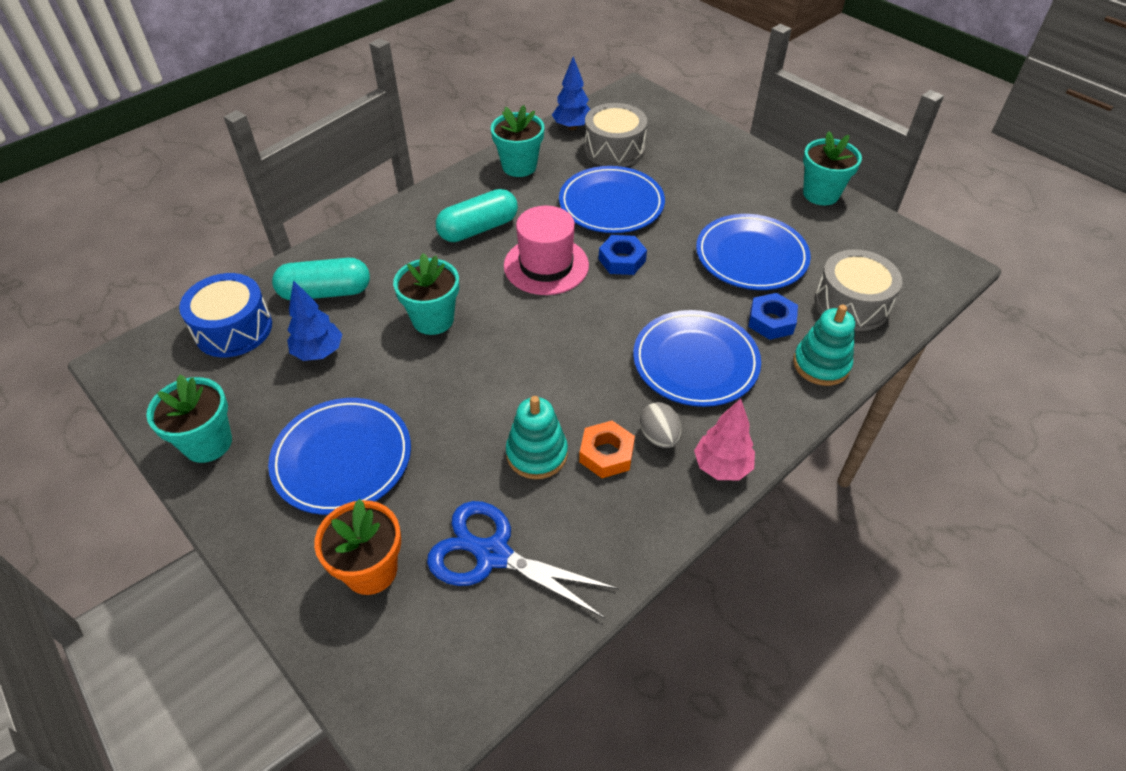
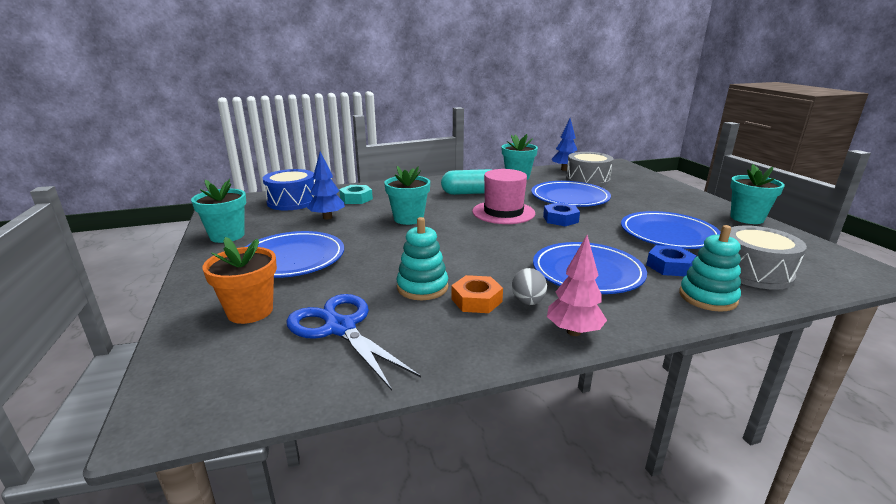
camera: 25 degrees right, 25 degrees down
(325, 292) = (356, 199): turquoise capsule -> turquoise nut

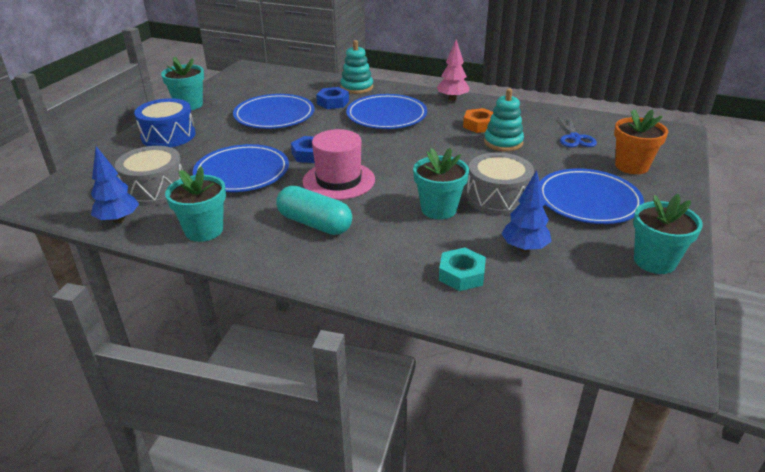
camera: 140 degrees left, 10 degrees up
(292, 201) = (554, 309): blue drum -> blue drum (168, 136)
(340, 328) = (575, 138): blue scissors -> blue scissors, size x0.65
(528, 302) = (451, 115): grey egg -> none
(754, 272) = (300, 86): grey drum -> grey drum (497, 197)

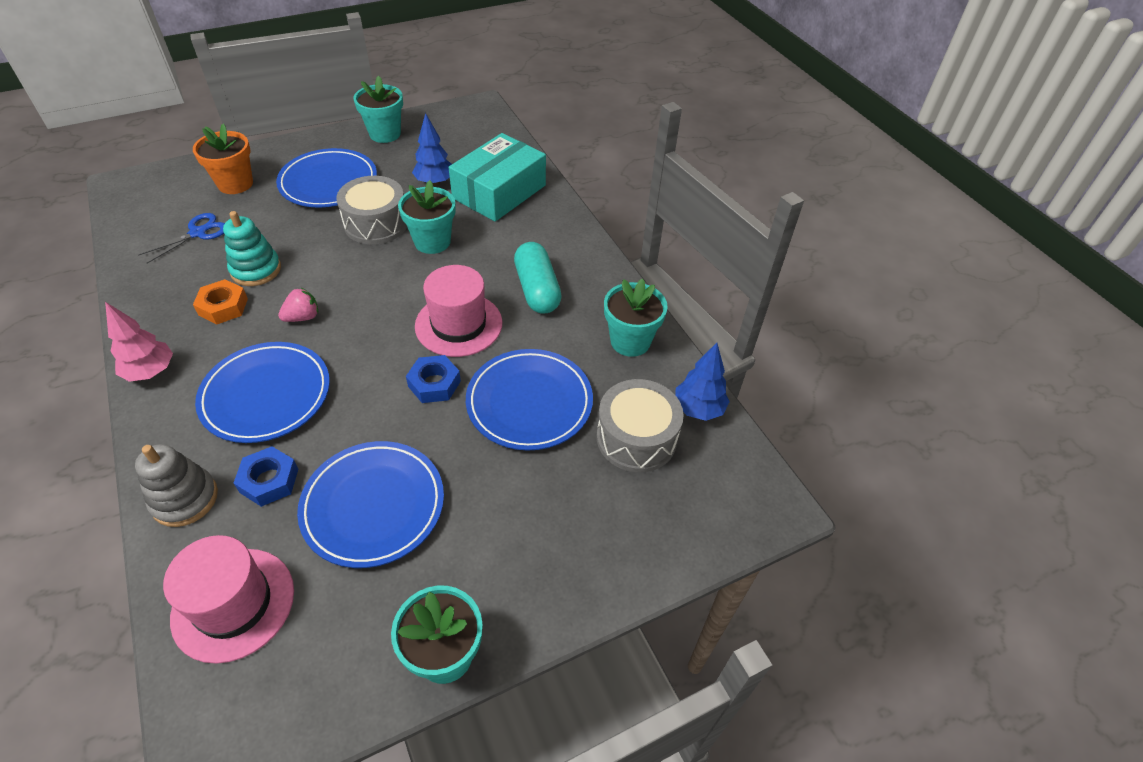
camera: 140 degrees left, 15 degrees up
(168, 136) = (546, 561): blue drum -> none
(290, 83) = (233, 604): none -> pink hat
(357, 87) = (185, 499): turquoise stacking toy -> grey stacking toy
(432, 141) = (303, 317): none -> pink strawberry
(461, 275) = (499, 192): turquoise nut -> turquoise box

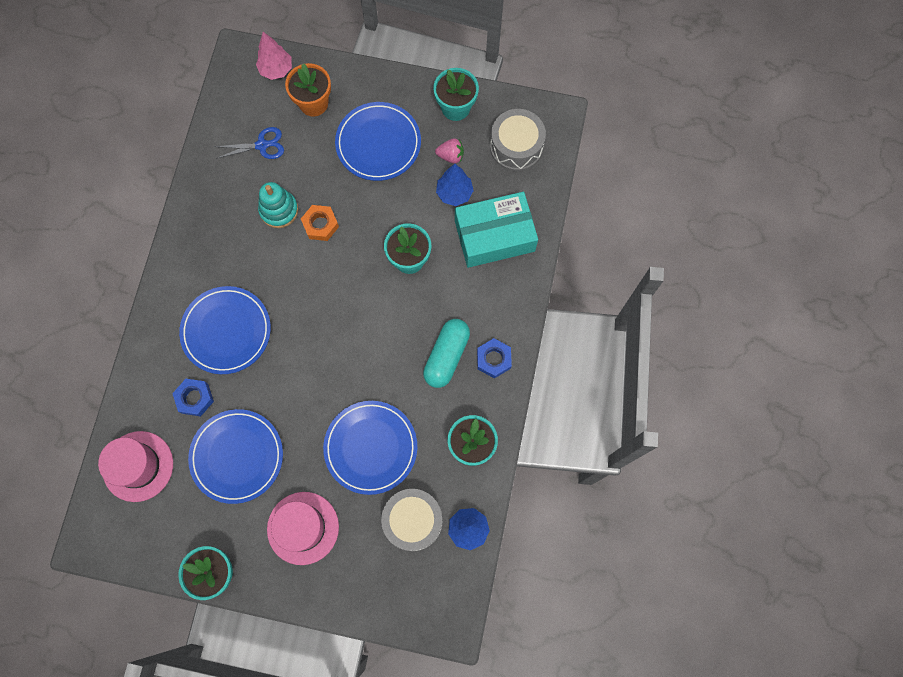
camera: 40 degrees right, 25 degrees up
(151, 372) = (174, 265): pink tree -> pink tree (276, 70)
(185, 499) = (147, 379): grey stacking toy -> none
(223, 307) = (241, 234): orange nut -> orange nut (320, 225)
(303, 317) = (283, 277): pink strawberry -> pink strawberry (451, 156)
(376, 223) = (383, 213): grey drum -> grey drum (516, 147)
(434, 384) = (325, 392): blue nut -> blue nut (493, 359)
(458, 324) = (373, 352): pink hat -> pink hat (303, 528)

